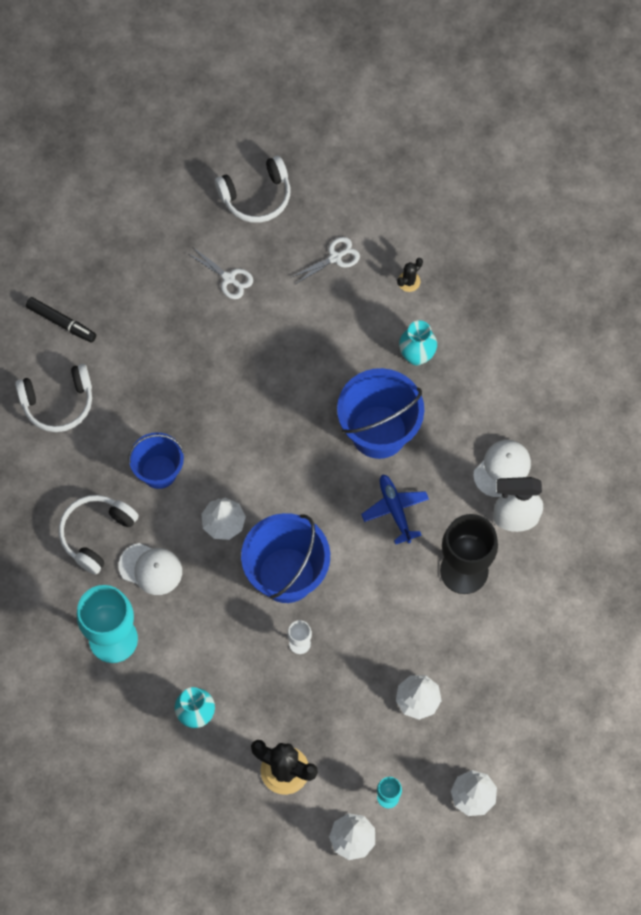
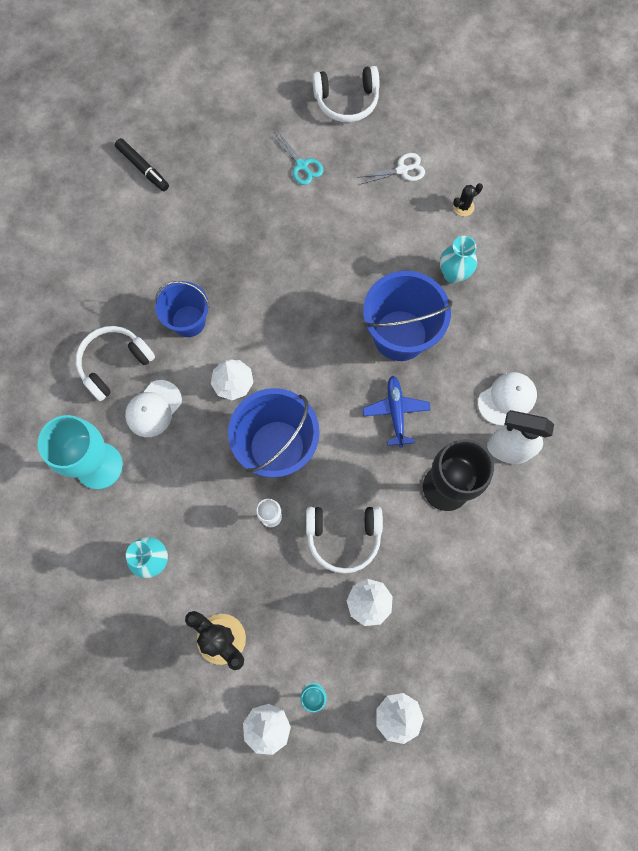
camera: 15 degrees right, 5 degrees up
(58, 402) = (118, 237): white headphones -> white headphones (343, 537)
(150, 569) = (153, 409): white cap -> white cap turned 90 degrees clockwise
(229, 278) = (302, 165): white scissors -> turquoise scissors

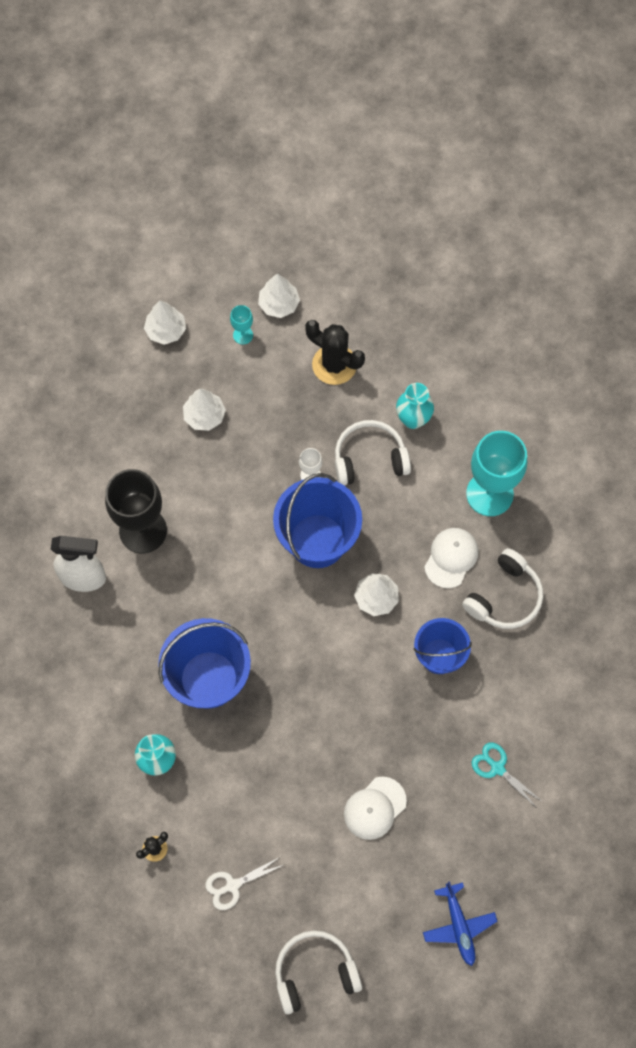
camera: 170 degrees right, 5 degrees down
(143, 168) = (539, 833): black marker -> none
(302, 165) = (353, 870): turquoise scissors -> turquoise scissors (497, 768)
(343, 537) = (237, 468): white headphones -> white headphones (369, 459)
(396, 412) = (202, 596): blue plane -> blue plane (459, 926)
(507, 399) = (88, 629): white cap -> white cap (374, 808)

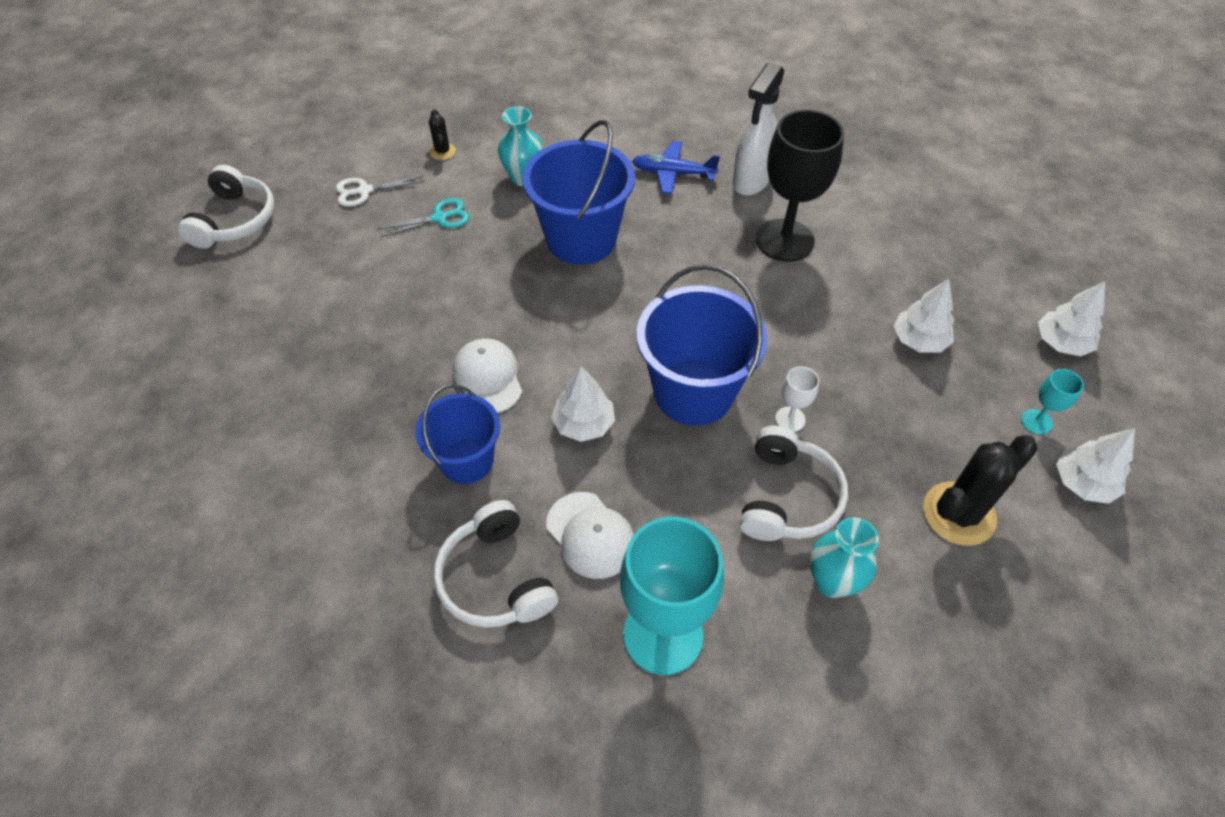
camera: 115 degrees right, 15 degrees down
(232, 885) = (364, 191): white scissors -> white scissors turned 105 degrees counterclockwise
(374, 808) = (343, 324): white cap -> white cap (488, 378)
(459, 926) = (163, 348): blue plane -> blue plane (673, 173)
(497, 768) = (288, 462): turquoise scissors -> turquoise scissors (439, 218)

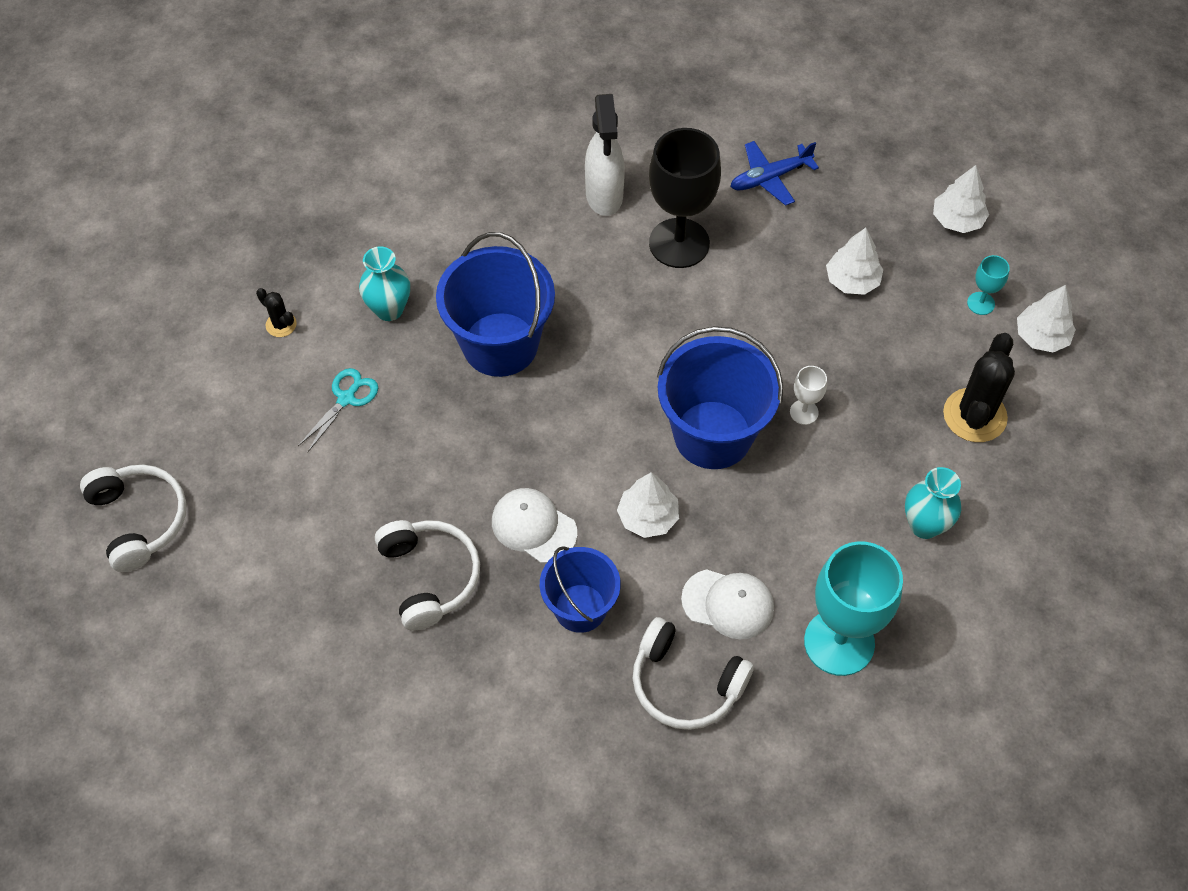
camera: 35 degrees left, 5 degrees up
(364, 191) = (242, 413): white scissors -> none
(673, 173) = (527, 226): blue plane -> blue plane (770, 178)
(787, 497) = (848, 479): white headphones -> white headphones (429, 577)

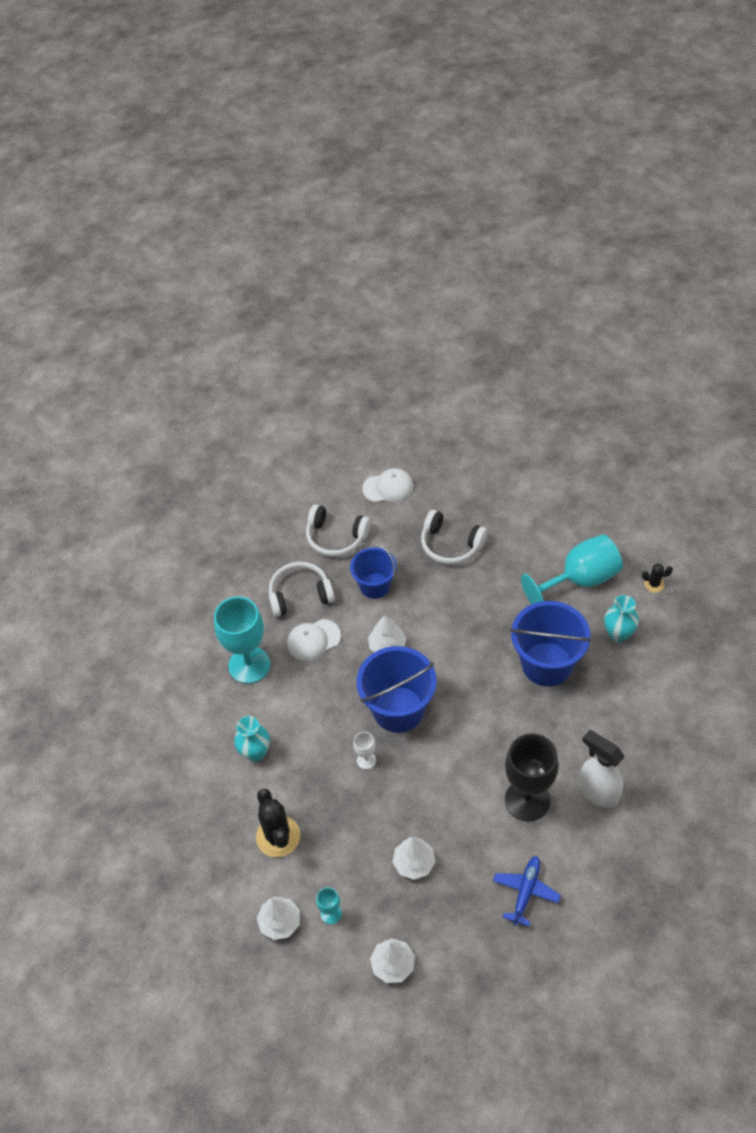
camera: 140 degrees right, 5 degrees down
(139, 520) = (591, 467): white headphones -> white headphones (336, 537)
(346, 398) = (580, 580): turquoise scissors -> turquoise goblet
(533, 526) = (432, 599): white cap -> white cap (388, 487)

